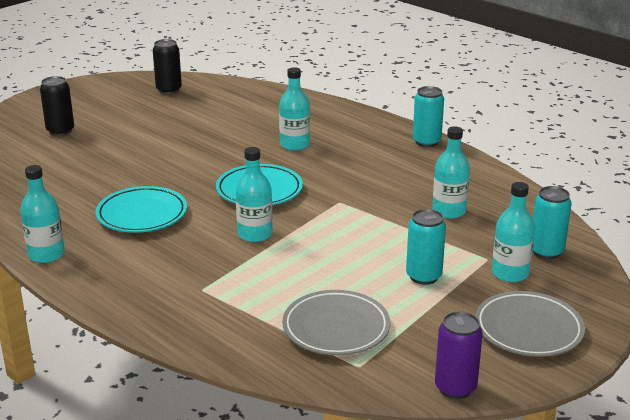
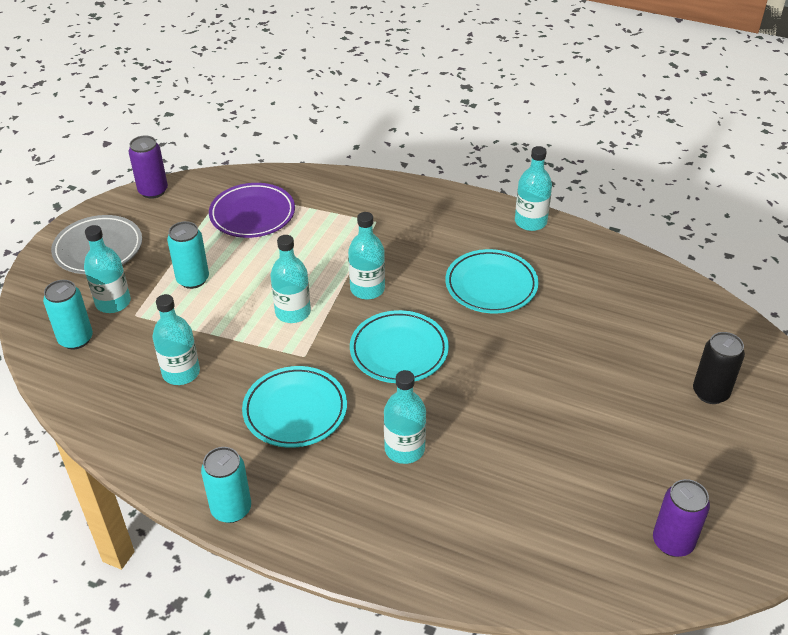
camera: 160 degrees right, 15 degrees up
(169, 90) = (673, 542): black can -> purple can
(334, 231) = (293, 312): none -> turquoise bottle
(336, 328) = (252, 214): grey plate -> purple plate
(362, 174) = (295, 410): none -> turquoise plate

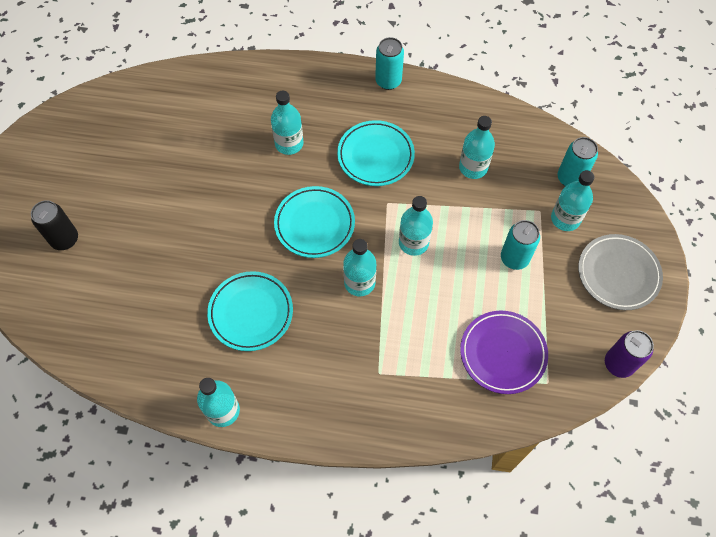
camera: 165 degrees right, 20 degrees up
(673, 542) = (105, 119): purple can -> none

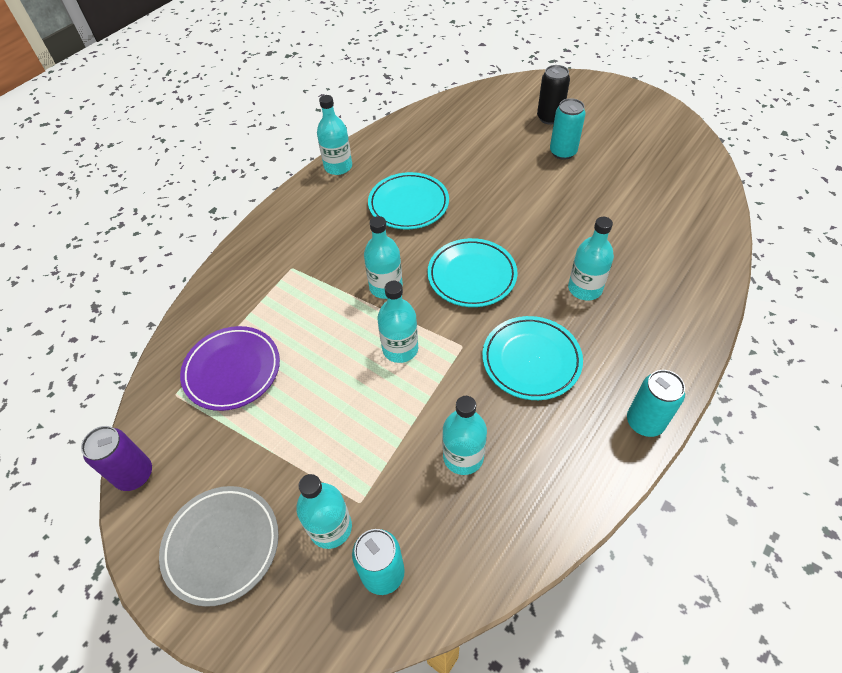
camera: 120 degrees right, 10 degrees down
(514, 258) = (319, 437): turquoise can -> turquoise can (563, 152)

